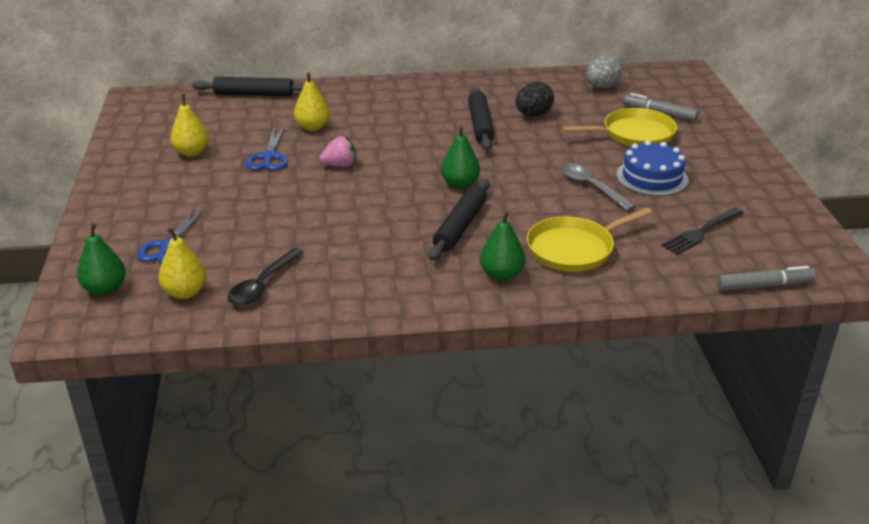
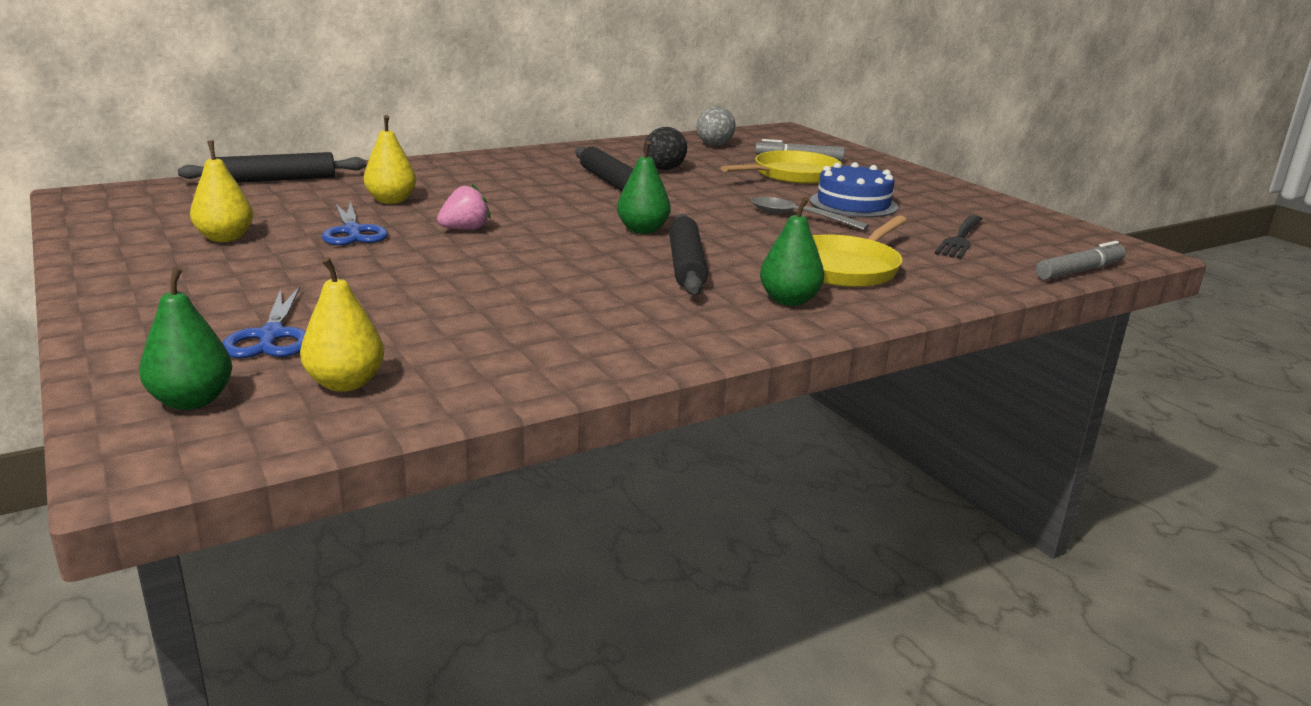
camera: 25 degrees left, 10 degrees down
(262, 285) = (468, 356): black spoon -> none

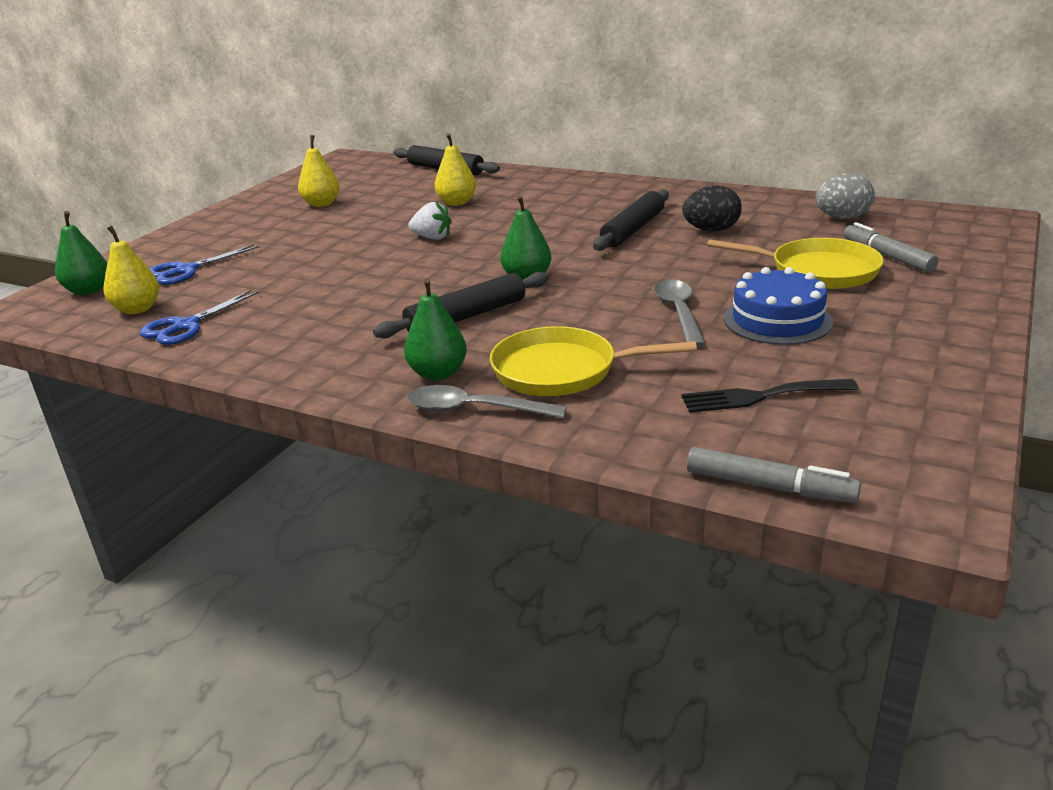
camera: 60 degrees right, 5 degrees up
(353, 232) = (379, 219): blue scissors -> blue scissors (186, 326)
(465, 229) = (432, 238): pink strawberry -> white strawberry
(876, 306) = (475, 410): none -> grey spoon

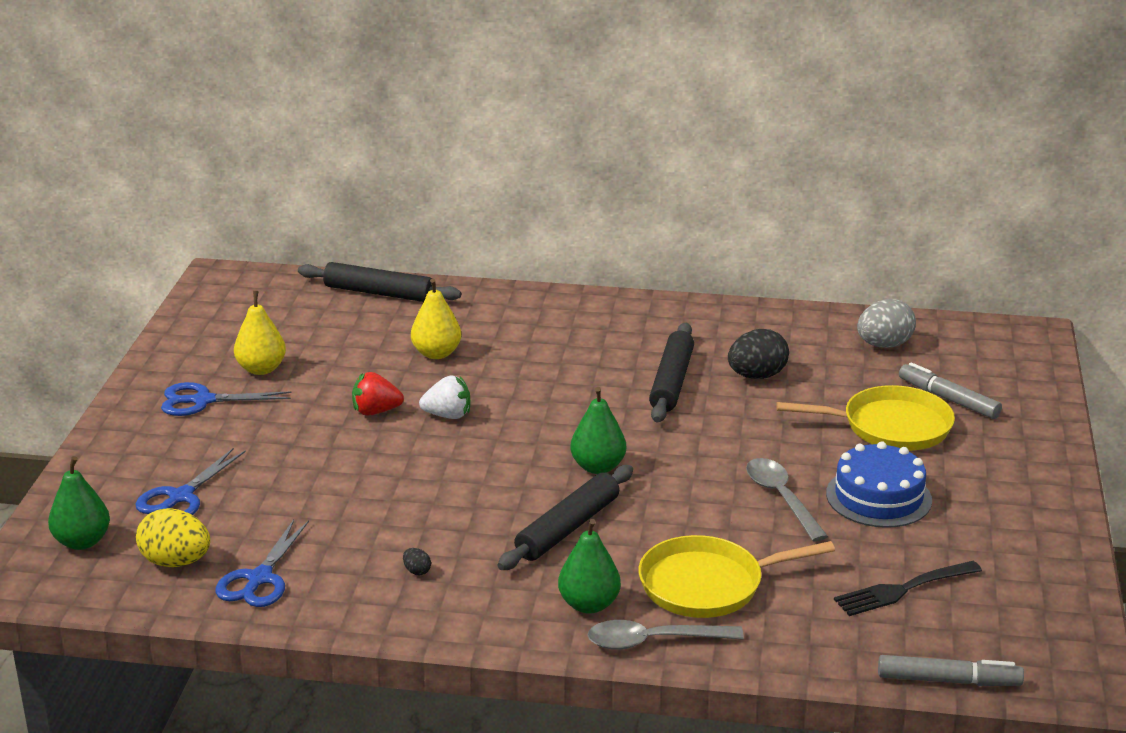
camera: 20 degrees left, 0 degrees up
(137, 309) = (176, 562): yellow pear -> yellow egg
(262, 218) = (203, 401): none -> blue scissors
(313, 334) = (417, 571): none -> black egg
(379, 232) = (376, 411): none -> red strawberry

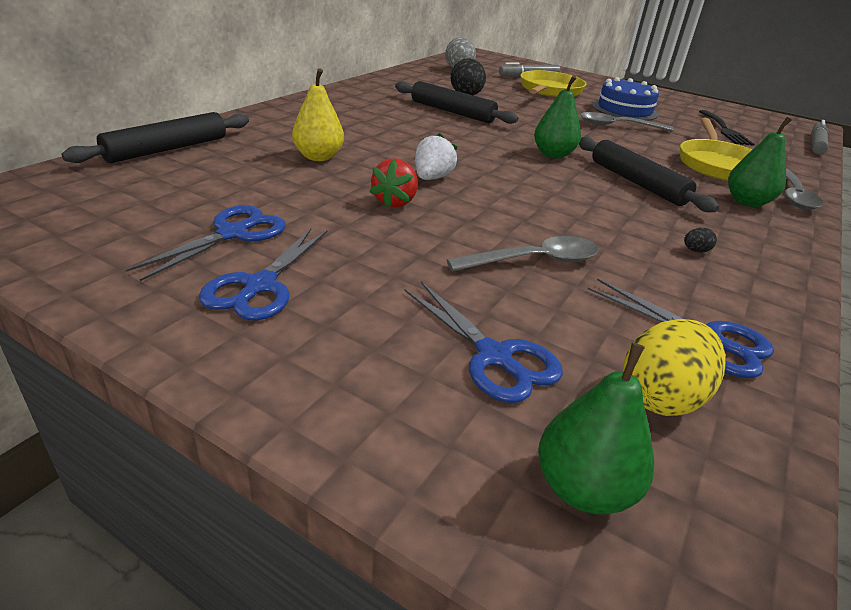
camera: 70 degrees left, 5 degrees up
(261, 369) = (233, 234): yellow pear -> blue scissors
(323, 492) = (534, 261): none -> grey spoon

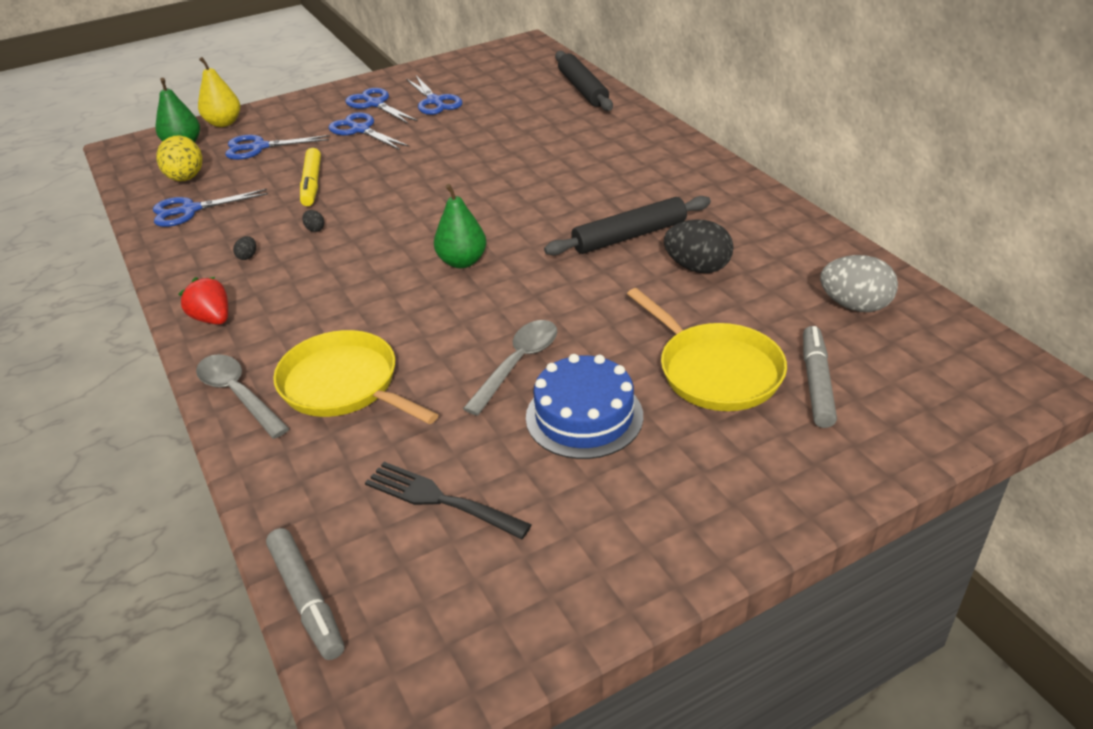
camera: 125 degrees right, 5 degrees up
(318, 157) = (534, 139): yellow pear -> yellow pear (224, 123)
(363, 271) = (360, 130): none -> blue scissors
(395, 202) = (431, 154): red strawberry -> red strawberry (212, 319)
(432, 178) = (459, 178): white strawberry -> none
(534, 261) = (312, 184): grey spoon -> yellow marker
(605, 228) = (315, 229): none -> black egg
(637, 183) = (362, 287): black rolling pin -> none
(747, 202) = (265, 342): green pear -> none

